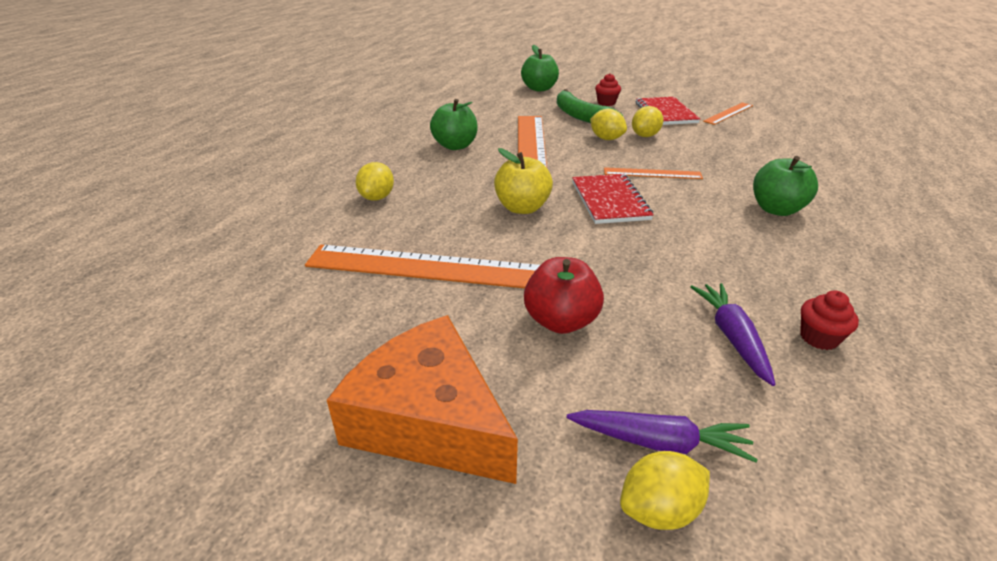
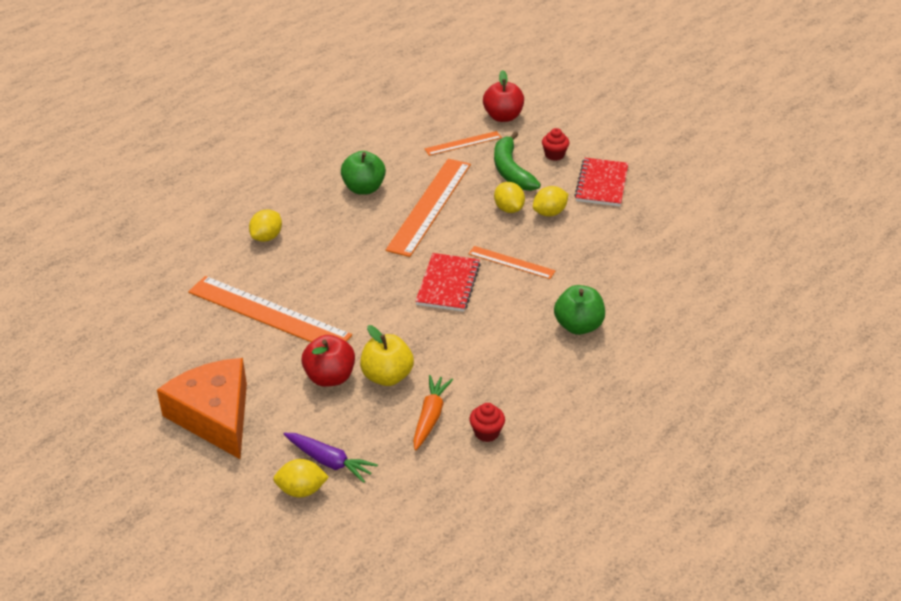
camera: 20 degrees right, 5 degrees up
(522, 208) = (372, 275): yellow apple -> yellow apple (387, 376)
(539, 89) = (503, 117): green apple -> red apple
(728, 113) = (667, 198): orange ruler -> orange ruler (463, 143)
(732, 337) = (430, 417): purple carrot -> orange carrot

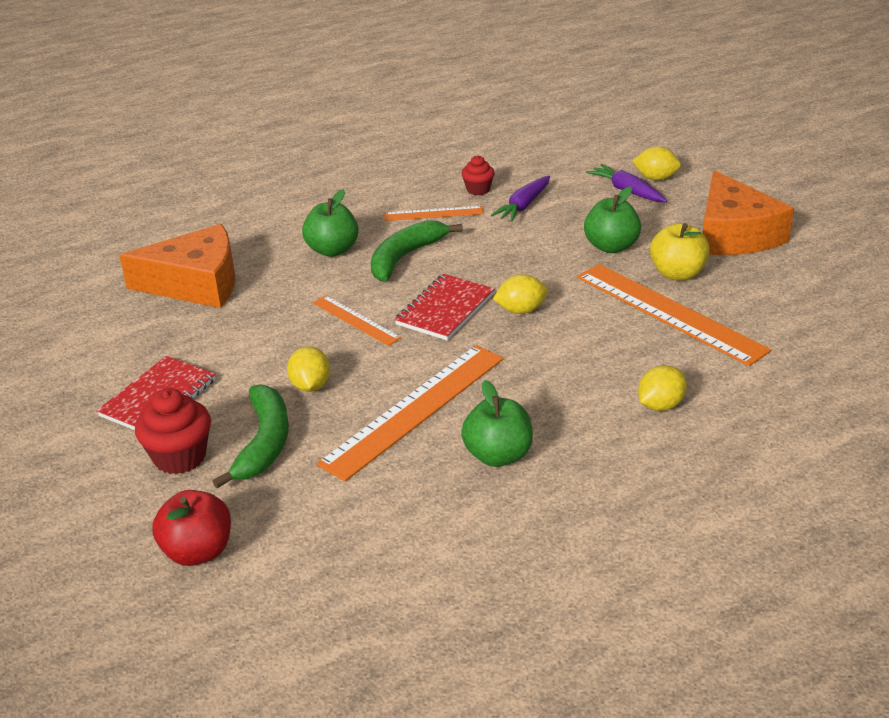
camera: 160 degrees left, 5 degrees down
(330, 377) = (611, 246): red apple -> green apple
(387, 376) = (552, 239): yellow apple -> yellow apple (677, 273)
(430, 417) = (523, 206): orange carrot -> purple carrot
(463, 143) = (301, 508): orange ruler -> orange ruler (433, 213)
(510, 330) = (405, 257): none -> green banana
(549, 213) = (262, 371): yellow lemon -> yellow lemon (521, 310)
(554, 155) = (180, 457): red cupcake -> red cupcake, size x1.65
(662, 271) = (196, 283): none -> orange cheese

